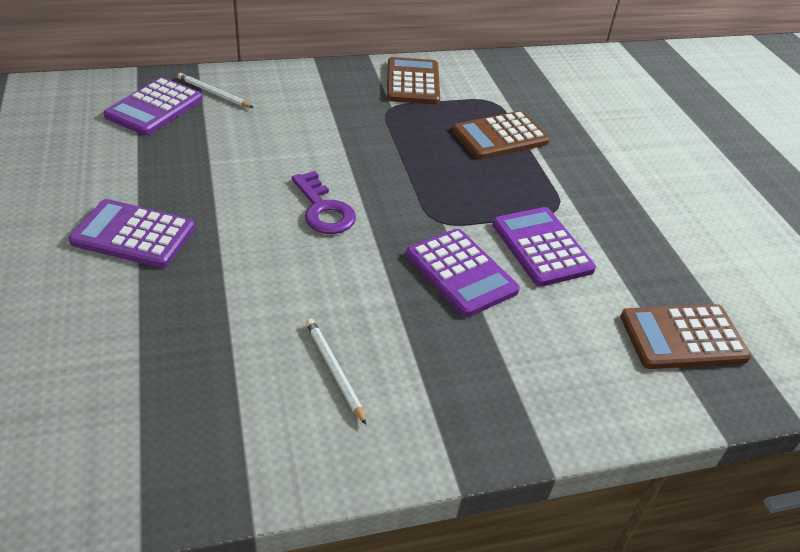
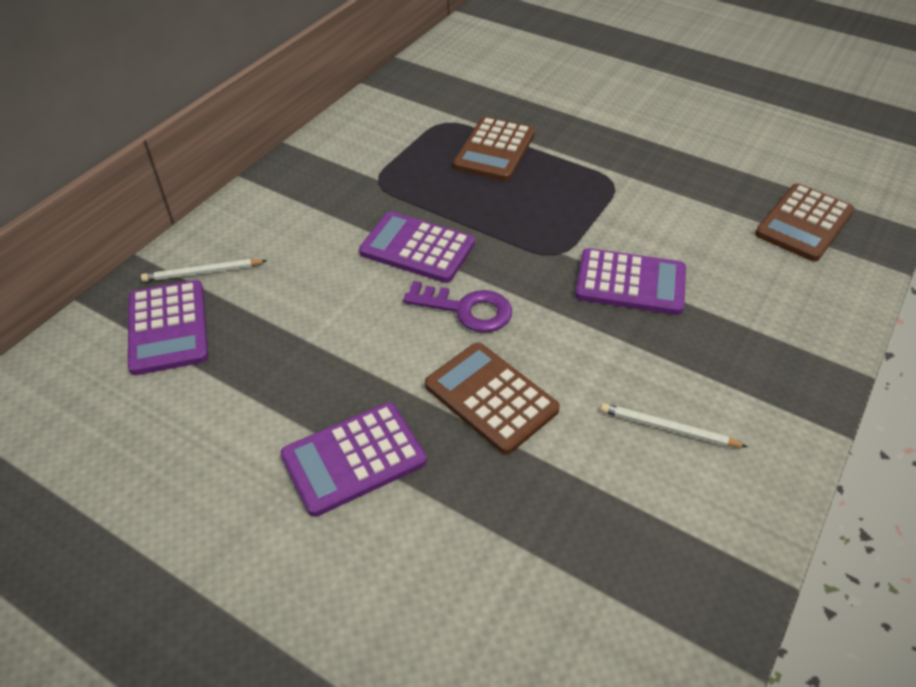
camera: 40 degrees left, 5 degrees up
(412, 82) = (360, 145): brown calculator -> brown calculator (491, 398)
(541, 247) = (647, 221): purple calculator -> purple calculator (417, 248)

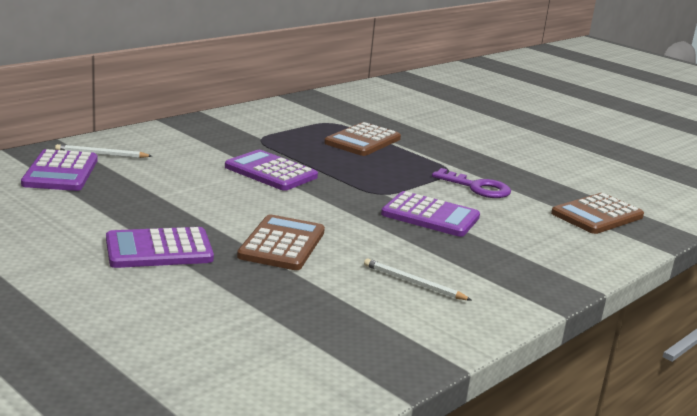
camera: 10 degrees right, 25 degrees down
(466, 309) = (290, 204): purple key -> purple key (477, 187)
(491, 398) = (282, 244): brown calculator -> brown calculator turned 45 degrees clockwise

